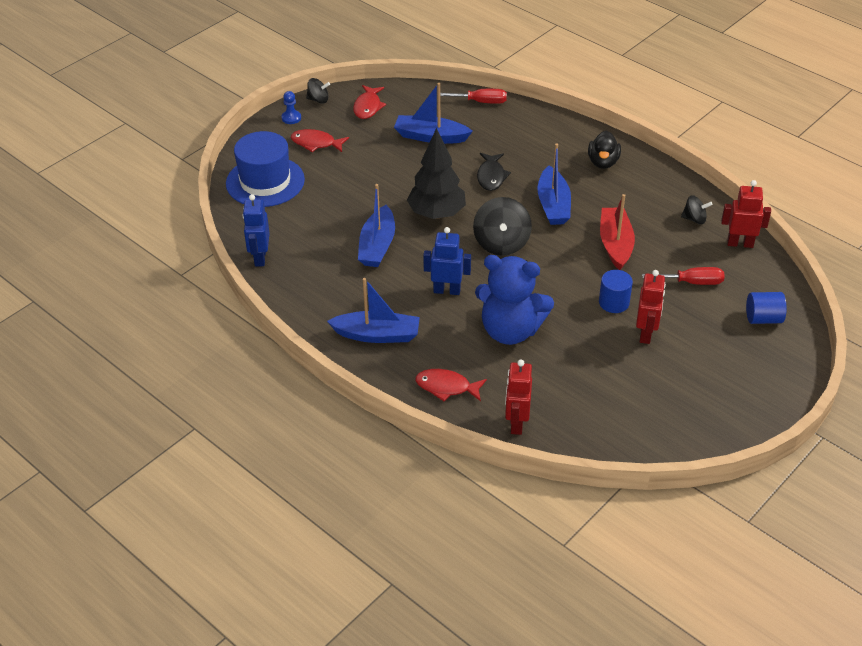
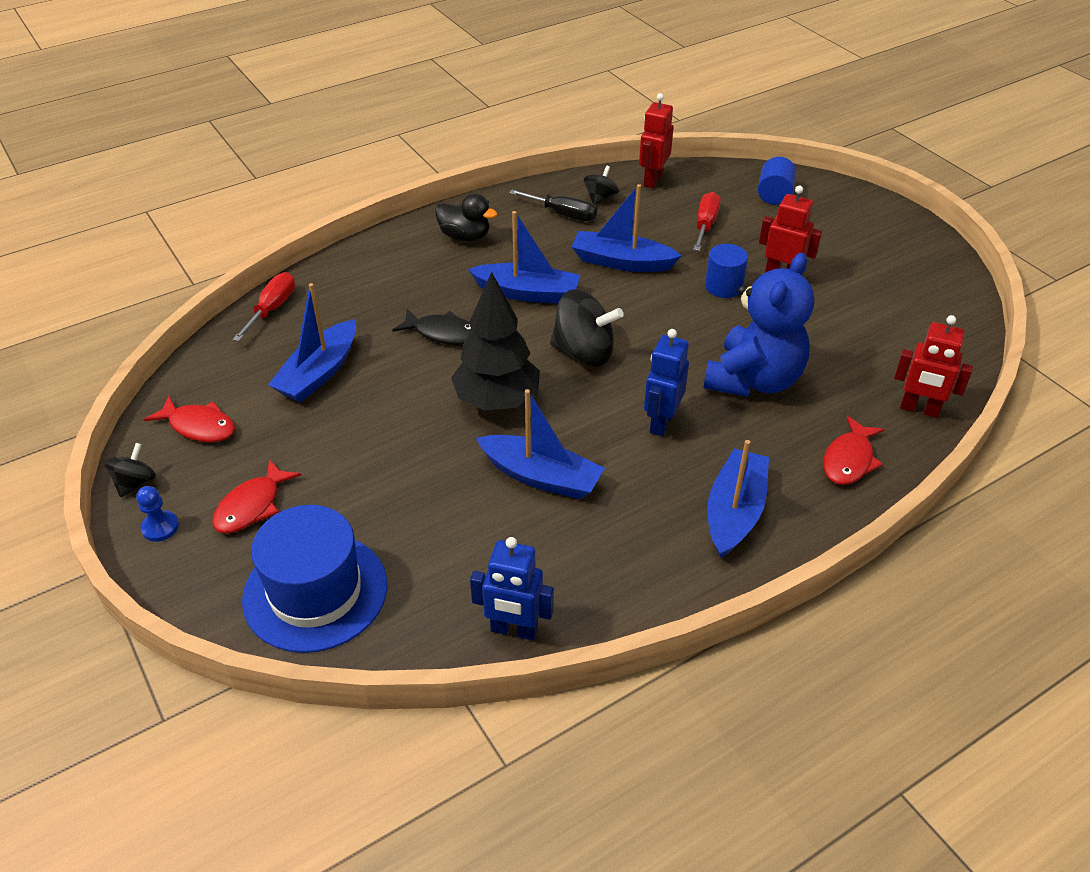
camera: 75 degrees left, 0 degrees up
(615, 244) = (621, 262): red boat -> blue boat
(660, 204) = (563, 214): none -> black screwdriver

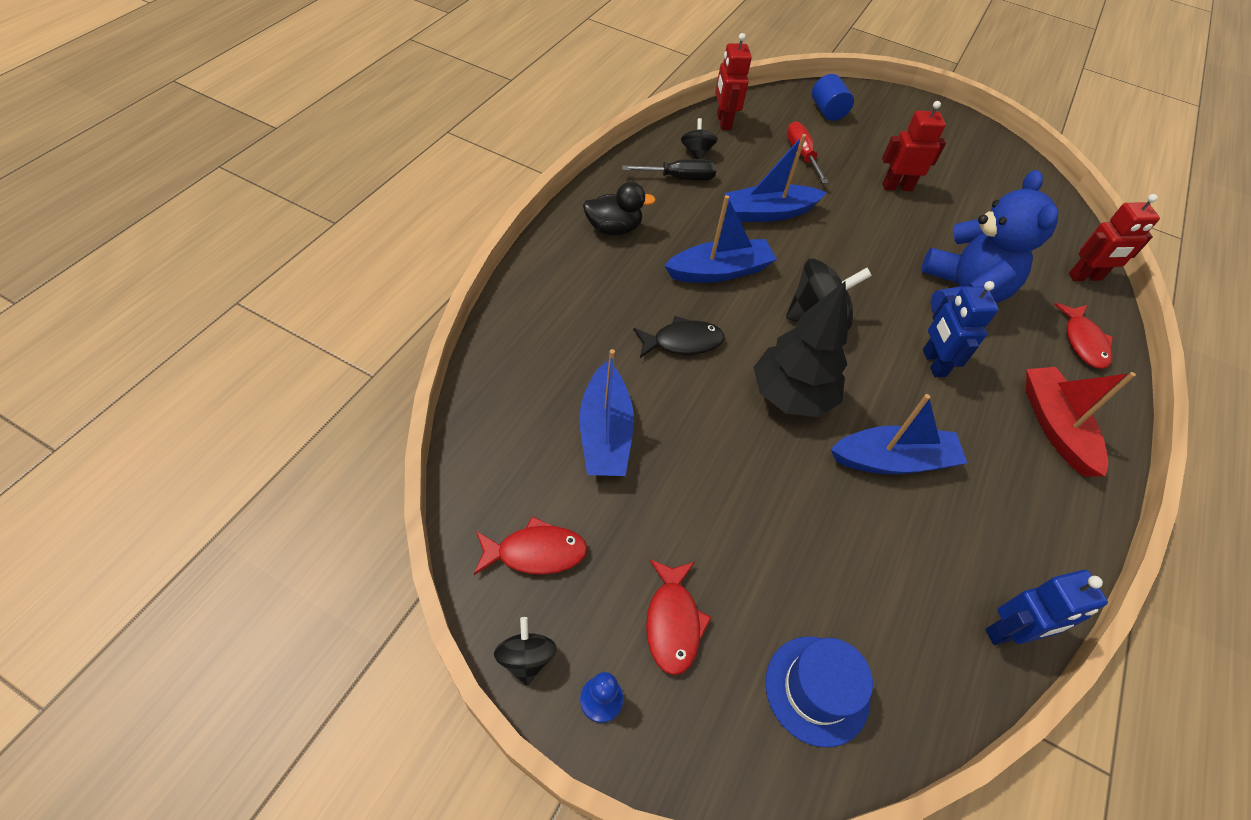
camera: 35 degrees left, 10 degrees up
(272, 309) = (493, 376): red screwdriver -> none
(315, 592) = (817, 690): blue hat -> blue hat, size x0.66
(723, 286) = (865, 211): blue cylinder -> none
(734, 512) = (1055, 427): blue boat -> red boat

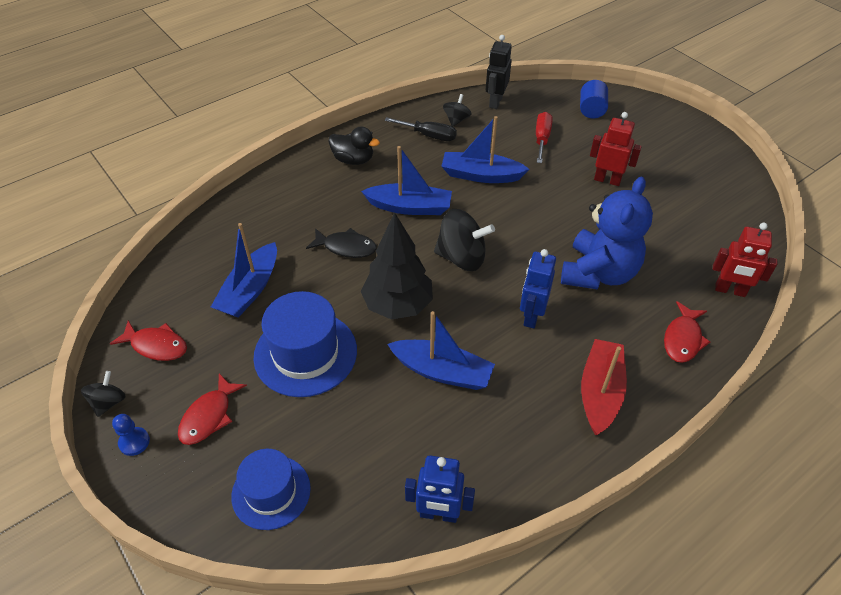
camera: 30 degrees right, 5 degrees down
(723, 122) = (495, 102): red robot -> black robot
(730, 493) = (305, 353): none -> blue hat

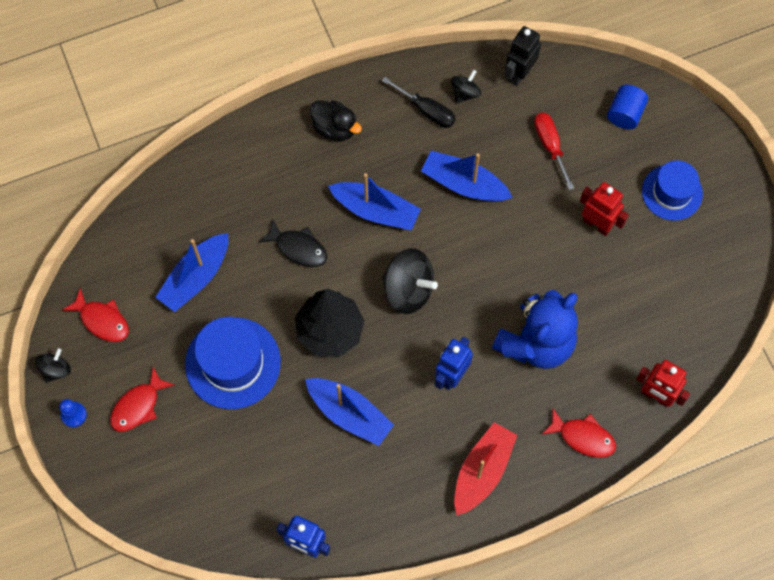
camera: 15 degrees right, 20 degrees up
(271, 492) = (177, 490): blue hat -> blue hat (672, 192)
(542, 139) = (550, 146): red screwdriver -> red screwdriver turned 45 degrees counterclockwise
(683, 339) = (583, 437): red fish -> red fish turned 105 degrees counterclockwise

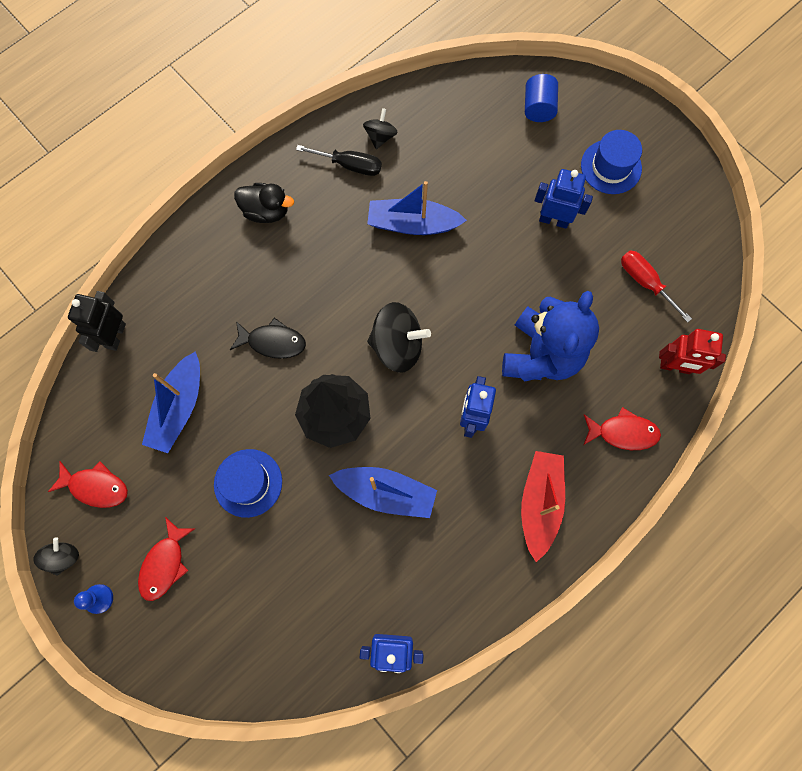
camera: 20 degrees left, 5 degrees up
(233, 363) = (248, 483): blue hat -> blue hat, size x0.66
(376, 210) = (336, 278): blue boat -> none
(519, 74) = (425, 102): black robot -> black robot (115, 336)
(550, 146) = (480, 160): red screwdriver -> red screwdriver (645, 282)
(597, 224) = (554, 220): red robot -> blue robot

